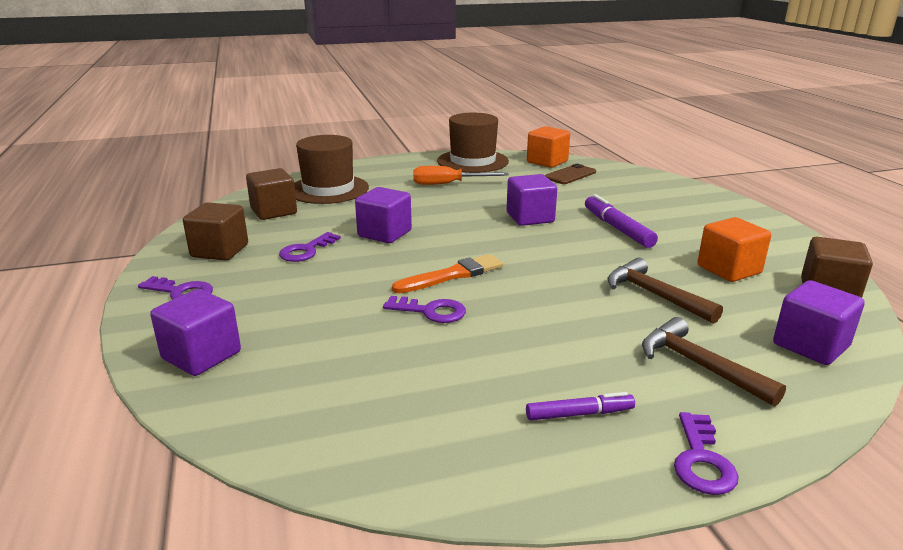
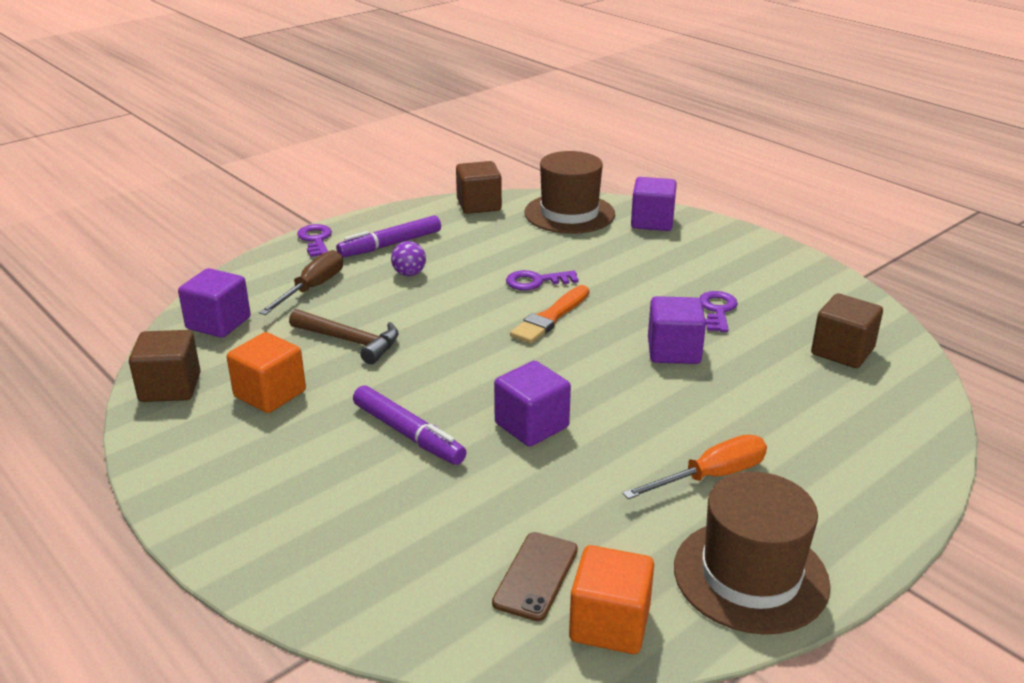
camera: 155 degrees right, 5 degrees up
(181, 292) = (746, 251): purple key -> none
(220, 251) = (793, 290): brown cube -> brown cube (479, 205)
(328, 189) = (853, 411): brown hat -> brown hat (569, 213)
(569, 356) = (409, 274): none -> purple ball
(579, 414) = (390, 245): purple marker -> purple marker, size x1.58
(699, 365) = (312, 288): brown hammer -> brown screwdriver

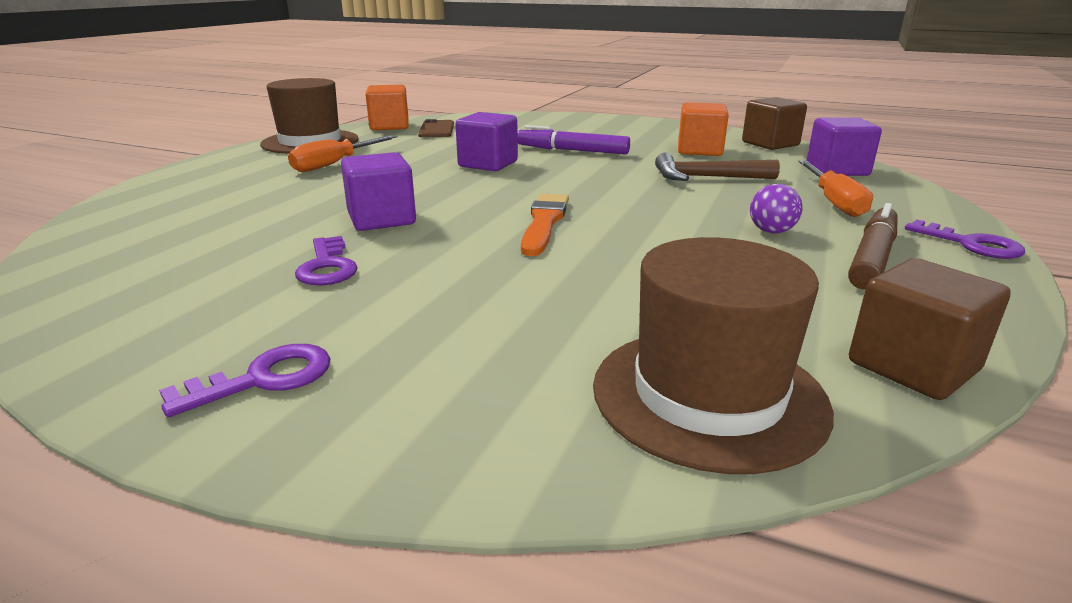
camera: 155 degrees right, 5 degrees down
(312, 288) = (833, 202): brown screwdriver -> orange screwdriver
(390, 245) = (872, 258): purple marker -> brown marker
(536, 281) = (606, 253): purple key -> purple key (264, 379)
(652, 222) = (500, 421): purple cube -> none
(842, 351) = (157, 252): brown cube -> none

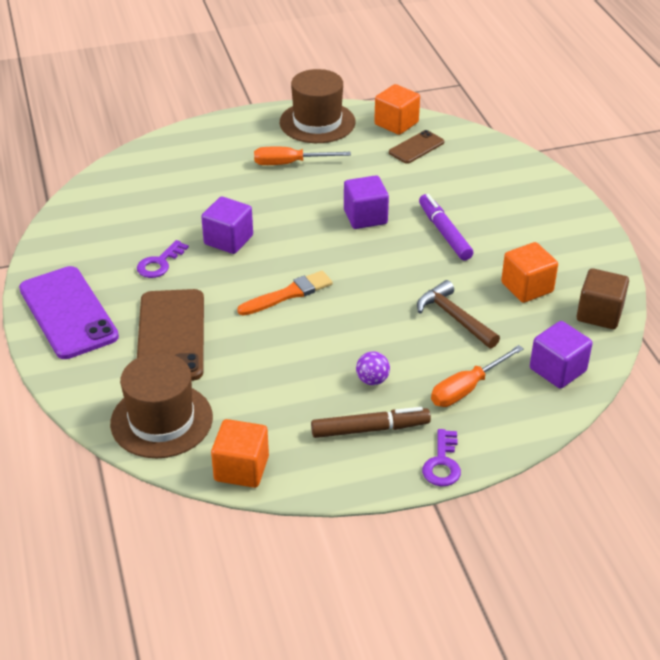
camera: 50 degrees right, 15 degrees up
(264, 379) = (68, 312): purple key -> purple phone
(498, 311) = (171, 336): none -> brown phone
(912, 366) = (241, 469): brown cube -> orange cube

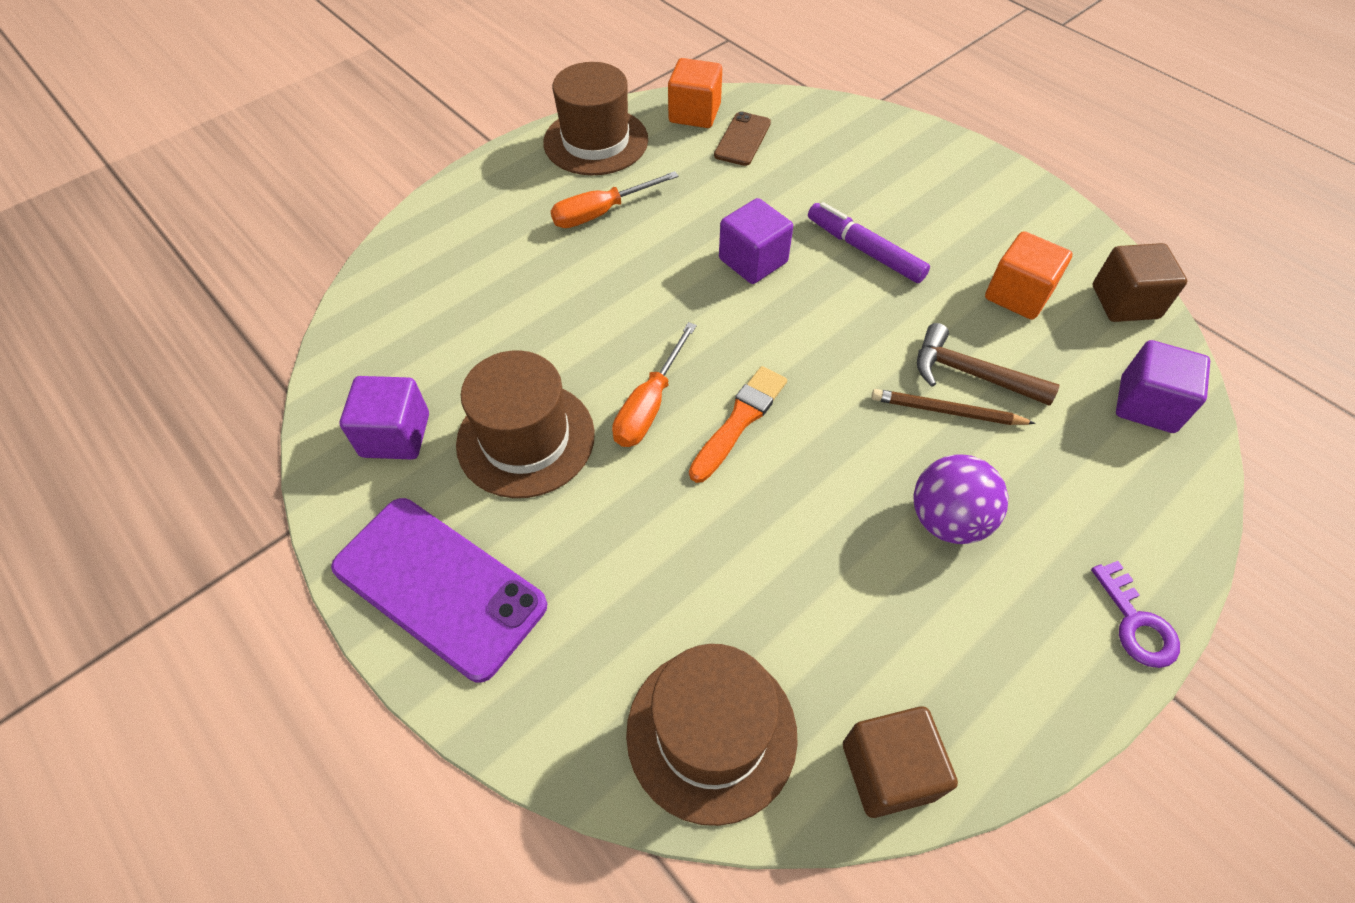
camera: 25 degrees left, 15 degrees up
(159, 263) = (526, 439): purple key -> brown hat
(171, 336) = (624, 563): brown phone -> none
(228, 240) = (599, 362): purple cube -> purple cube (395, 435)
(241, 469) = (888, 770): orange cube -> brown cube
(370, 429) = (1006, 607): brown marker -> none
(372, 380) = (947, 520): purple ball -> purple ball, size x1.70
(420, 330) = (946, 411): none -> brown pencil
(466, 388) = (1069, 481): orange screwdriver -> orange screwdriver (649, 405)

